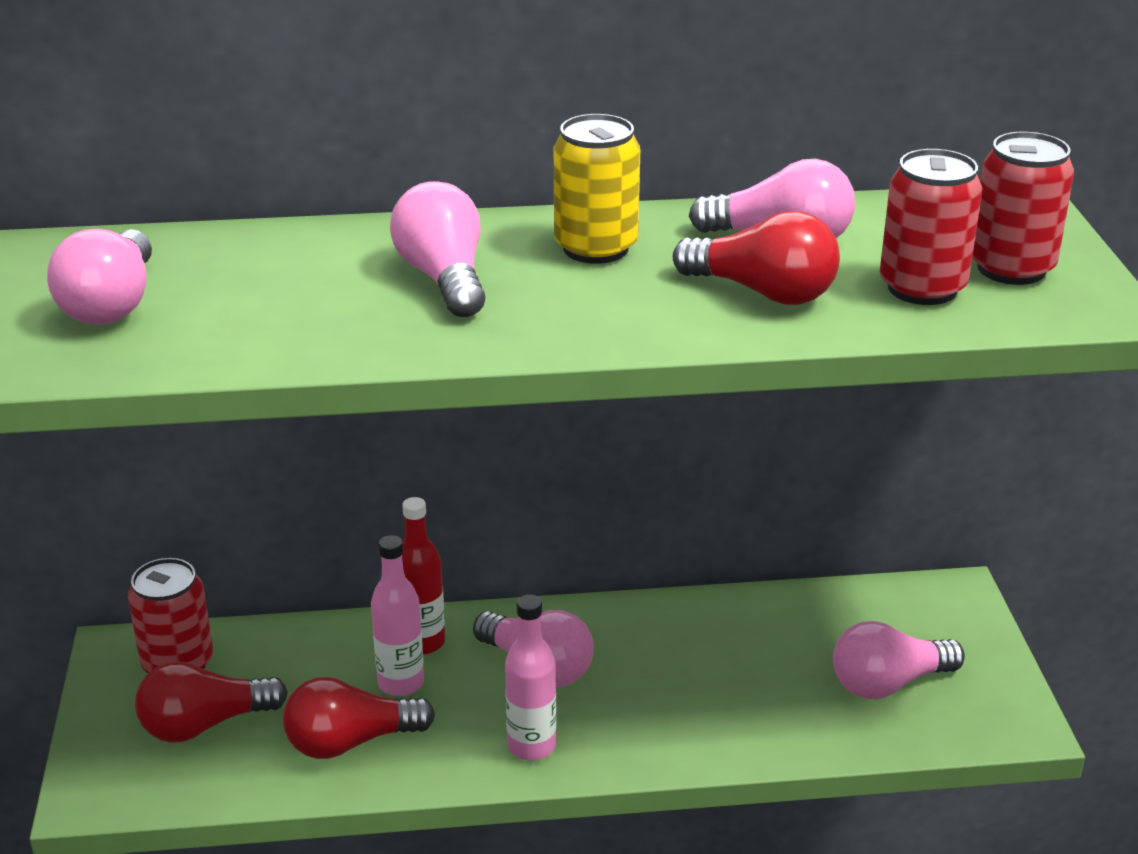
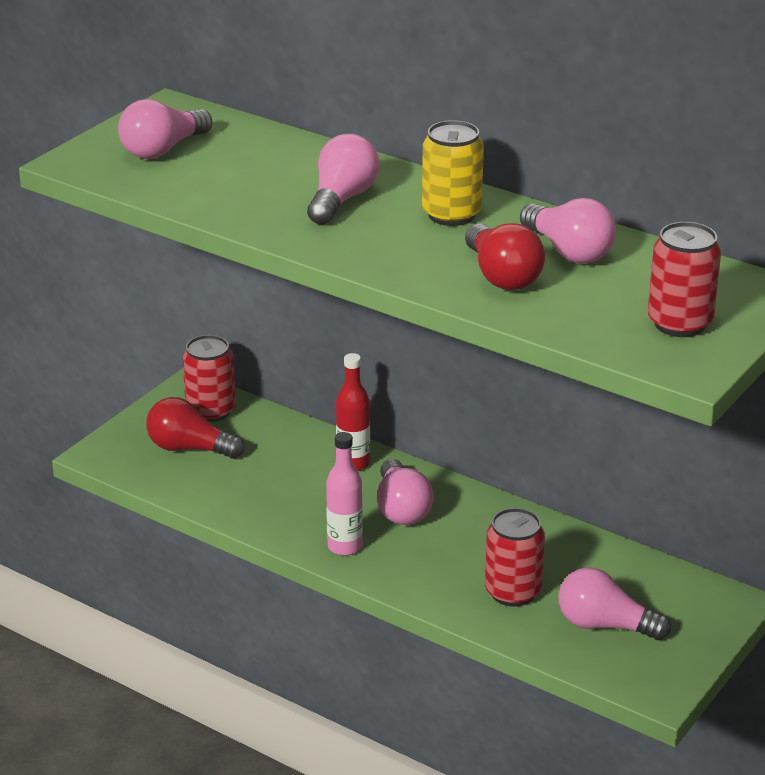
camera: 40 degrees right, 0 degrees up
(351, 742) = (252, 494): red light bulb -> none
(401, 683) = (314, 478): pink bottle -> none
(922, 288) = (600, 311): red can -> red can (513, 592)

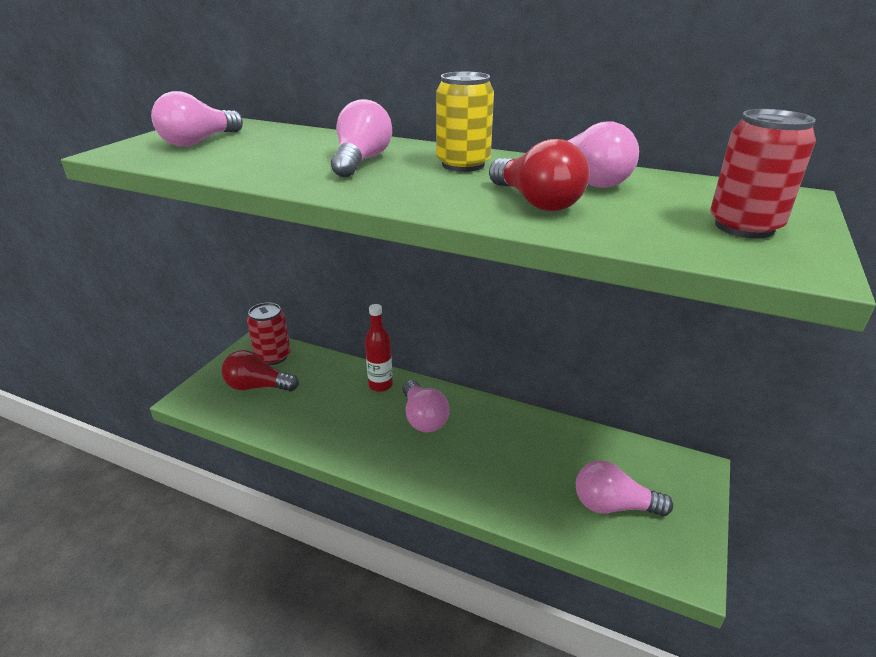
camera: 10 degrees left, 0 degrees up
(345, 546) = (386, 457): pink bottle -> none
(513, 592) = (529, 482): red can -> none

